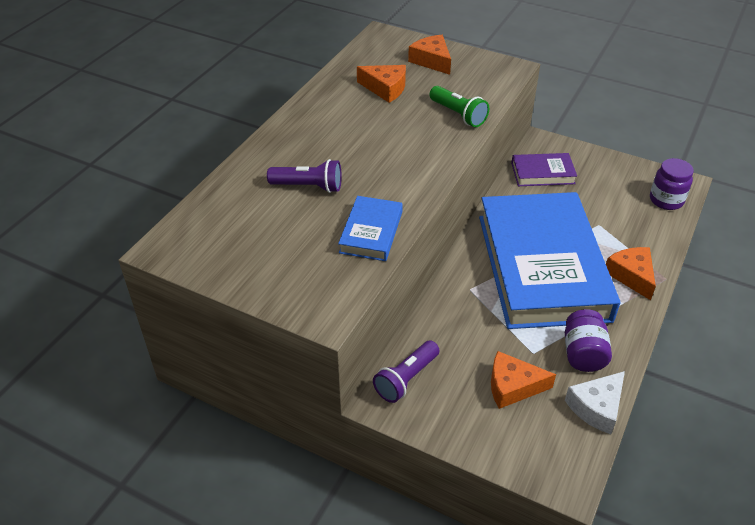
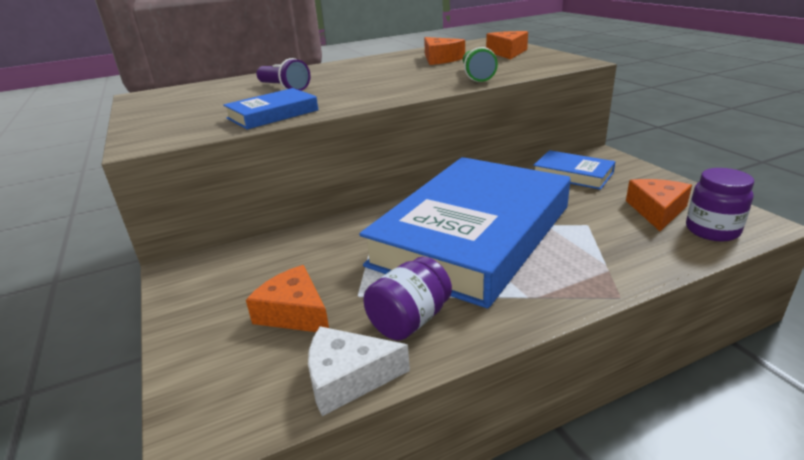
camera: 40 degrees right, 15 degrees down
(406, 379) = (222, 264): purple flashlight -> none
(542, 173) = (572, 174): purple book -> blue book
(631, 275) = (572, 277): orange cheese -> orange cheese (656, 211)

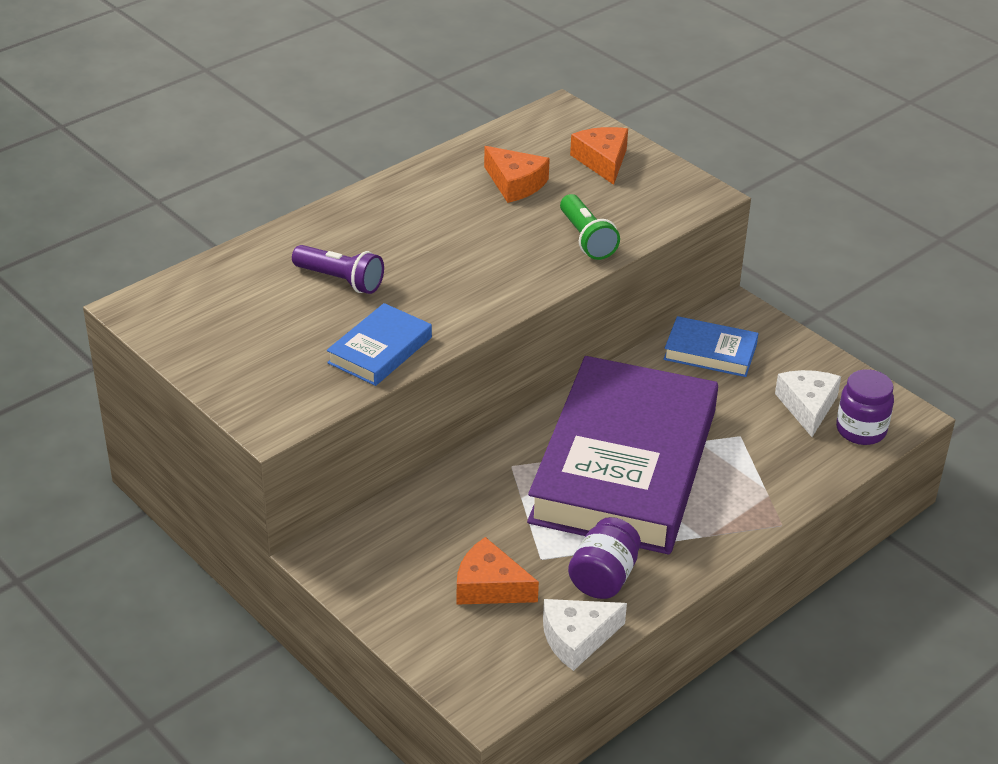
camera: 20 degrees left, 10 degrees up
(472, 235) = (624, 465): blue book -> purple book
(656, 211) = (807, 406): orange cheese -> white cheese

